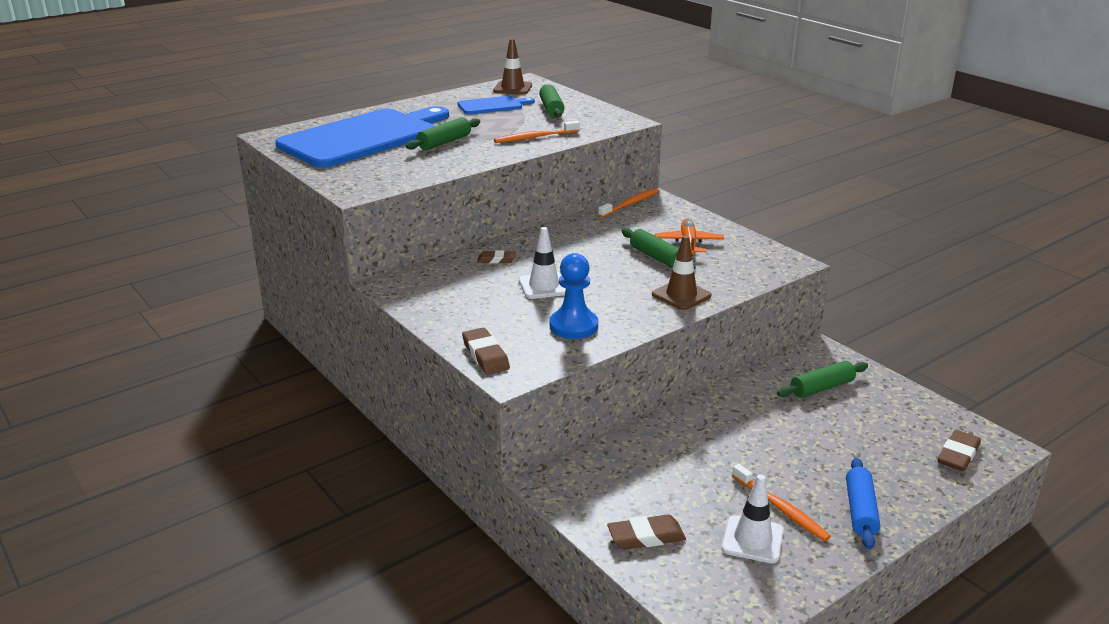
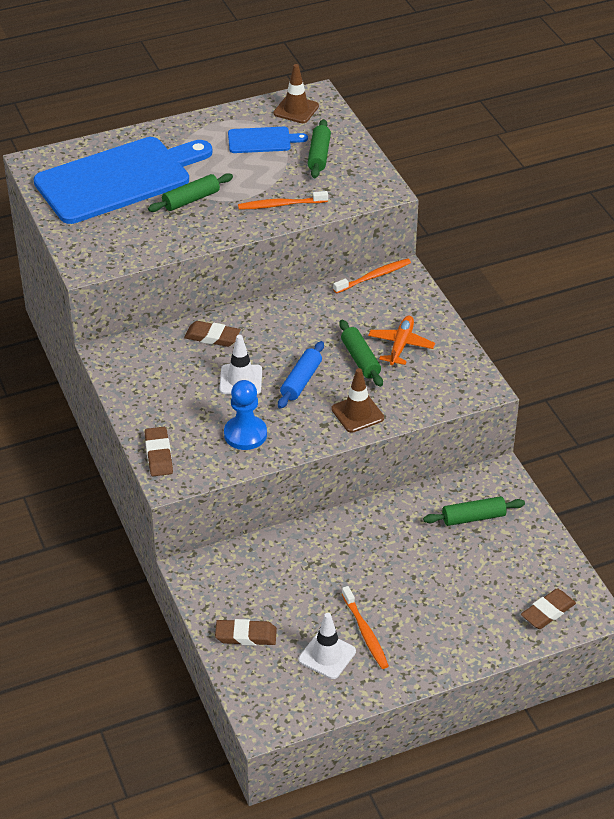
camera: 15 degrees right, 15 degrees up
(496, 260) = (212, 337): brown eraser -> brown eraser, size x1.51
(860, 511) = (429, 648): blue rolling pin -> blue rolling pin (301, 381)

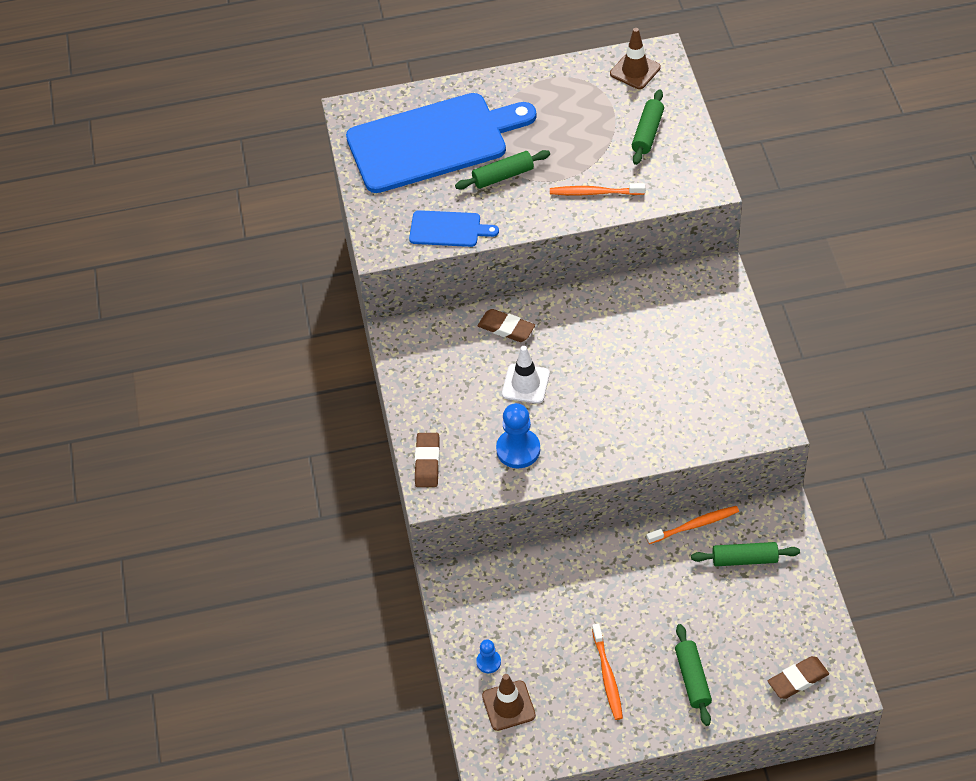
camera: 15 degrees right, 10 degrees up
(246, 635) = (488, 662): brown eraser -> blue pawn
(262, 140) = (591, 107): blue cutting board -> blue cutting board (448, 229)
(301, 381) = (587, 393): blue rolling pin -> none
(327, 655) = (564, 696): white traffic cone -> none
(357, 413) = (637, 439): brown traffic cone -> brown traffic cone (508, 705)
(360, 359) = (653, 374): green rolling pin -> green rolling pin (692, 679)
(374, 276) = (688, 273): orange toothbrush -> orange toothbrush (695, 525)
(400, 345) = (698, 362): orange plane -> none

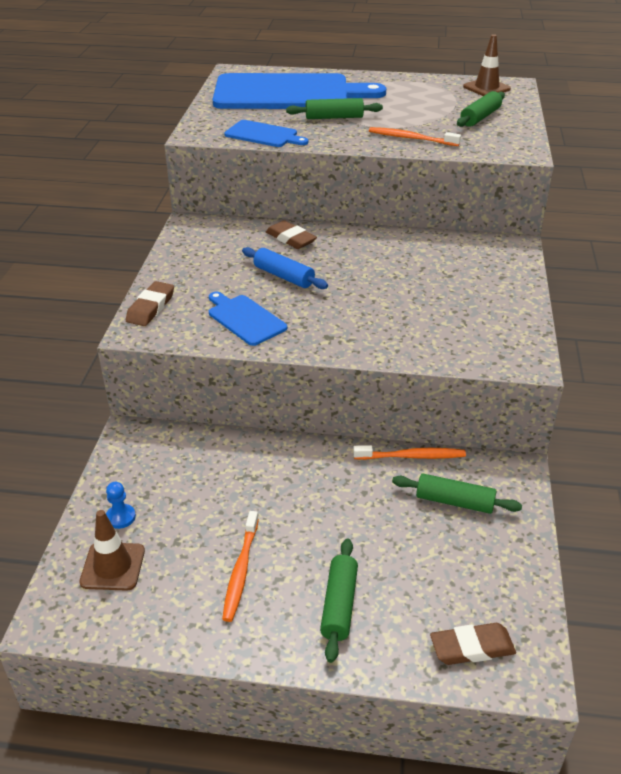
camera: 15 degrees right, 15 degrees down
(518, 450) = (245, 319): blue pawn -> blue cutting board
(525, 384) = (284, 276): white traffic cone -> blue rolling pin

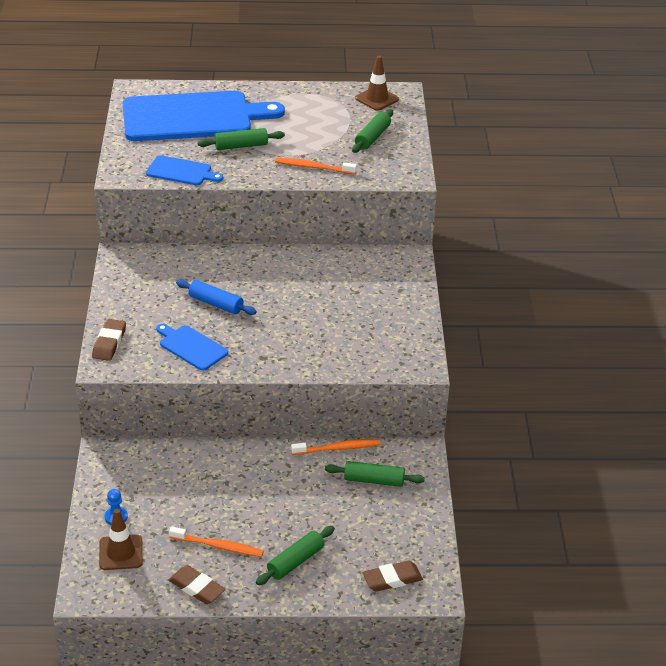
camera: 10 degrees left, 0 degrees up
(240, 571) = (218, 546): orange toothbrush -> orange toothbrush turned 75 degrees counterclockwise
(291, 239) = (214, 265): brown eraser -> brown eraser (197, 588)
(339, 605) = (295, 561): green rolling pin -> green rolling pin turned 45 degrees clockwise

